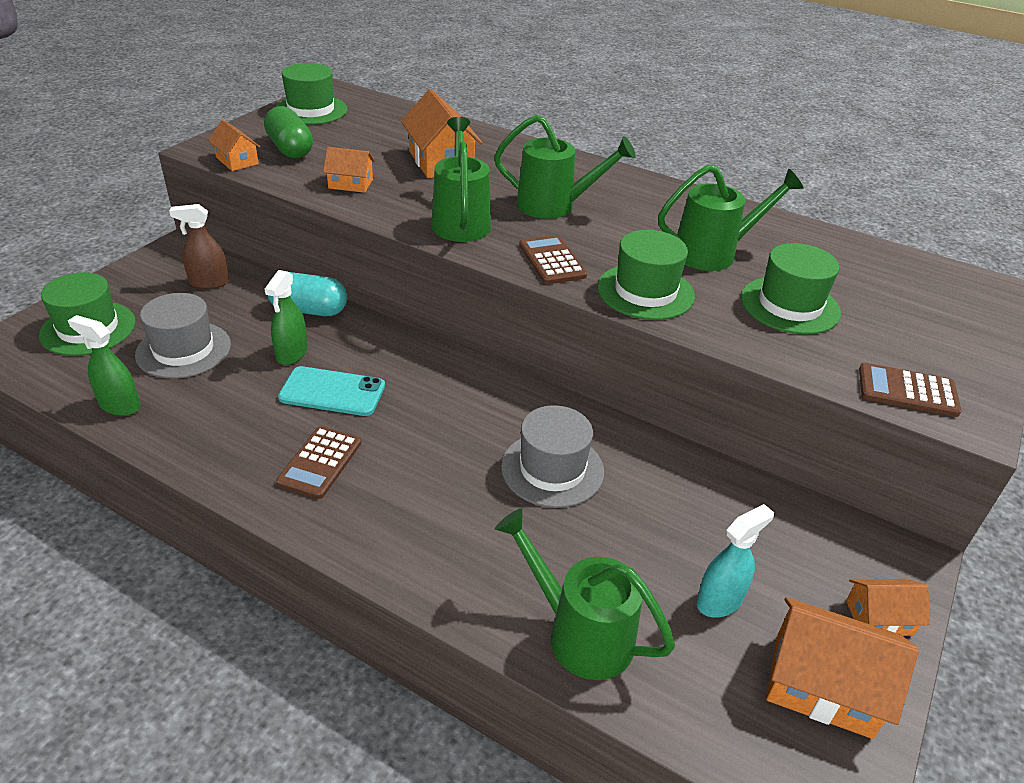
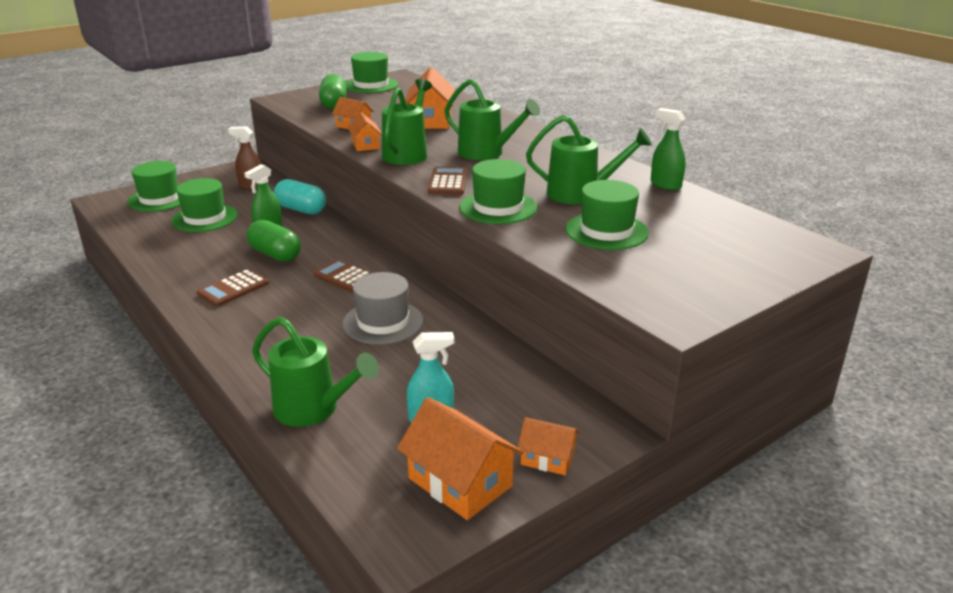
camera: 25 degrees right, 10 degrees down
(119, 405) = (144, 239): green spray bottle -> green spray bottle (665, 185)
(183, 350) = (204, 218): grey hat -> green hat
(237, 161) = (293, 107): orange house -> orange house (365, 145)
(332, 392) = (275, 254): turquoise phone -> green capsule
(579, 633) = (314, 410): green watering can -> green watering can turned 150 degrees clockwise
(907, 391) = (643, 293): brown calculator -> brown calculator (346, 277)

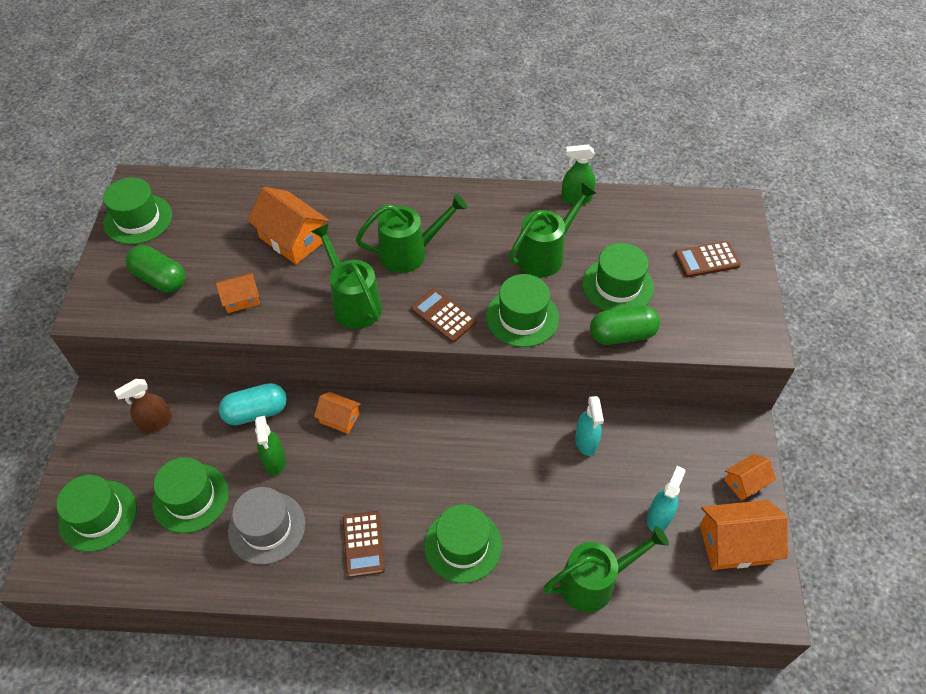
camera: 50 degrees left, 25 degrees up
(275, 254) = (329, 480): green capsule -> green capsule (622, 335)
(279, 329) = (463, 545): none -> green hat
(346, 277) = (421, 453): brown calculator -> brown calculator (707, 260)
(365, 145) = (301, 319): orange house -> orange house (339, 418)
(383, 322) = (514, 470): grey hat -> grey hat (267, 527)
(462, 344) = (586, 441): none -> turquoise spray bottle

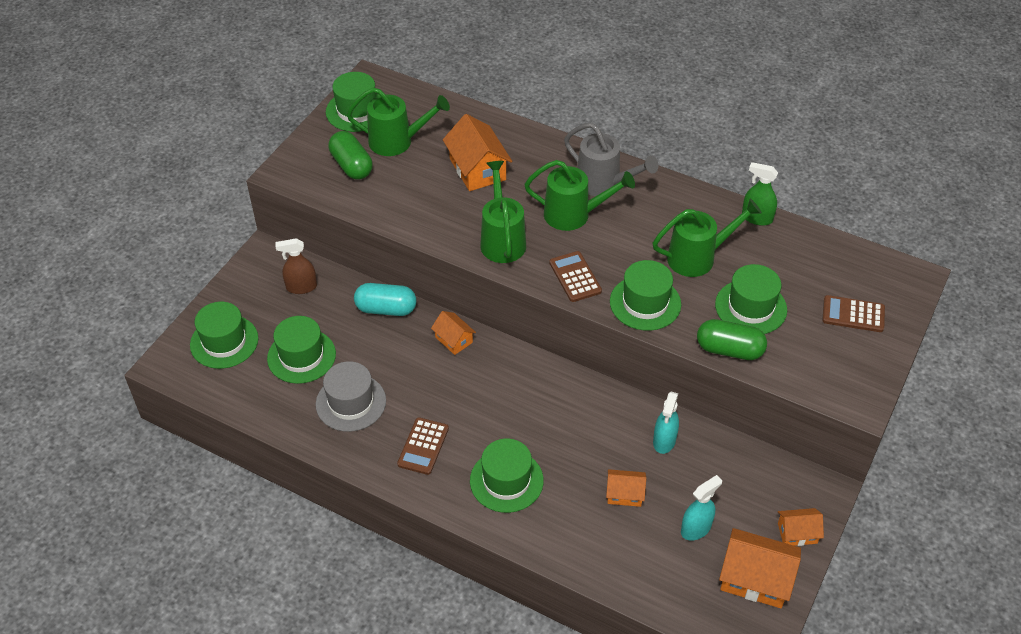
camera: 25 degrees right, 5 degrees down
(241, 299) = (409, 204): orange house -> orange house (624, 494)
(274, 460) = (382, 353): green spray bottle -> none
(422, 212) = (604, 184): none -> grey watering can
(595, 582) = (607, 556): green watering can -> green watering can (397, 141)

